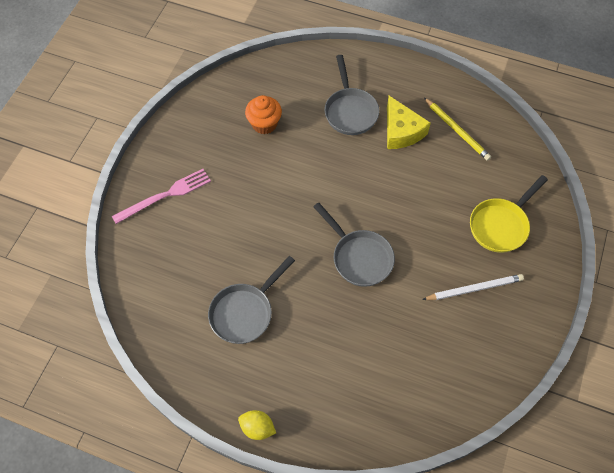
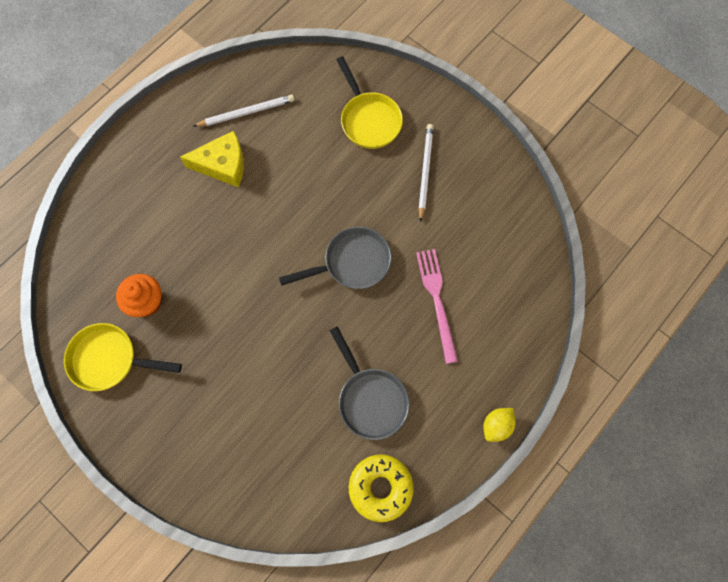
camera: 70 degrees left, 10 degrees up
(165, 195) = (192, 444): pink fork -> pink fork (437, 300)
(173, 345) = (380, 487): none -> yellow donut
(211, 118) = (109, 359): none -> yellow pan
(350, 111) = (173, 205): grey pan -> none
(457, 130) = (246, 112): yellow pencil -> white pencil

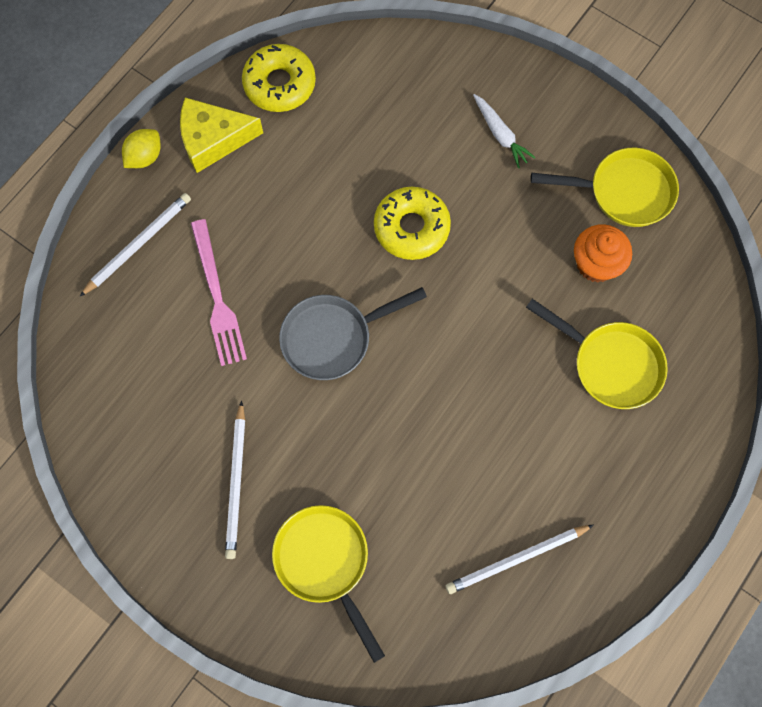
camera: 175 degrees right, 0 degrees up
(155, 227) = (610, 364): none -> yellow pan
(198, 420) = (500, 135): none -> white carrot
(223, 165) = (535, 467): yellow cheese -> yellow cheese (213, 139)
(283, 344) = (411, 228): none -> yellow donut
(370, 399) = (297, 174): grey pan -> none
(498, 348) = (138, 244): none -> white pencil

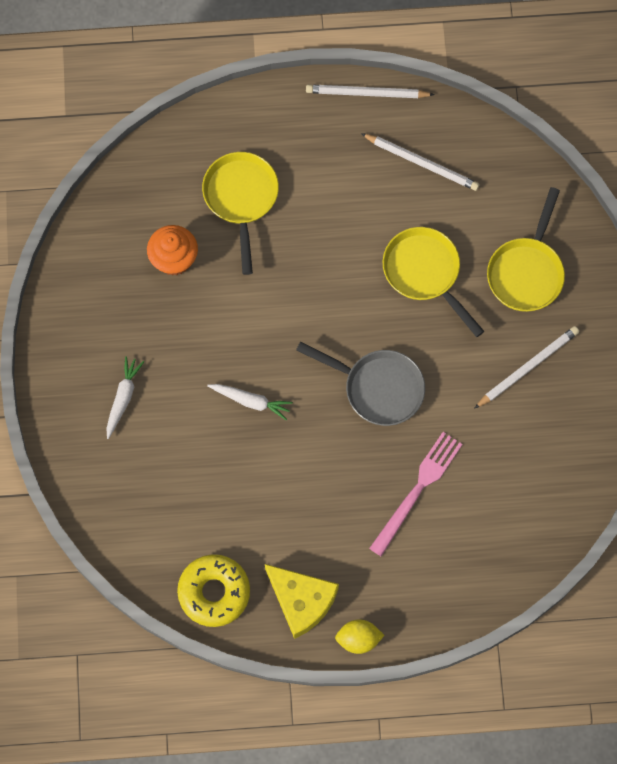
camera: 130 degrees left, 0 degrees up
(138, 244) = (428, 580): white pencil -> white pencil (367, 93)
(411, 228) = (251, 401): yellow donut -> white carrot
(623, 192) = (100, 280): yellow pan -> yellow pan (425, 273)

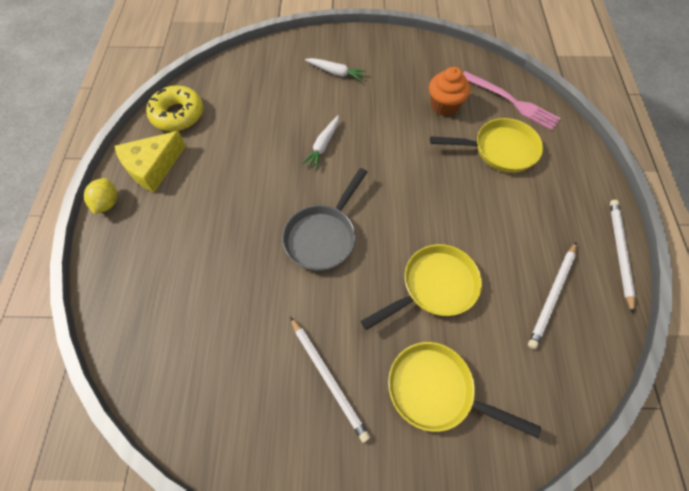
camera: 95 degrees right, 10 degrees down
(417, 490) = (222, 260): pink fork -> pink fork (511, 101)

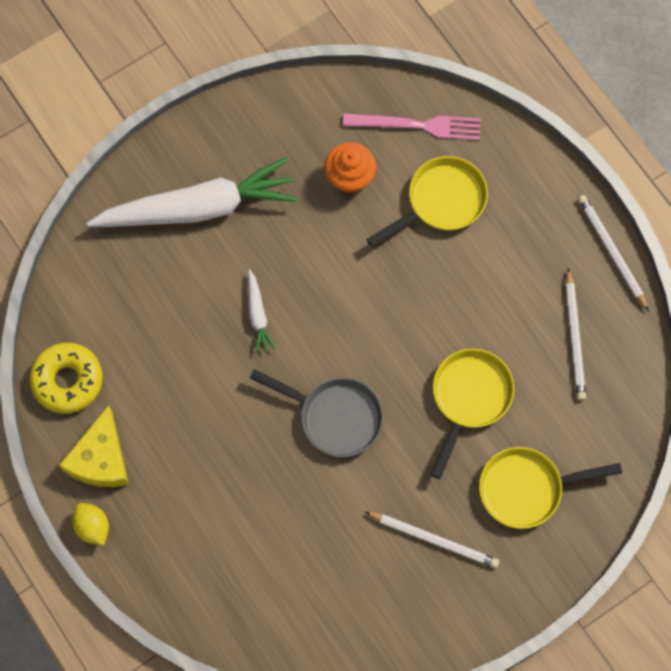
camera: 35 degrees left, 10 degrees up
(323, 236) = (334, 416): grey pan -> grey pan turned 60 degrees counterclockwise
(336, 73) = (198, 208): white carrot -> white carrot, size x2.41

